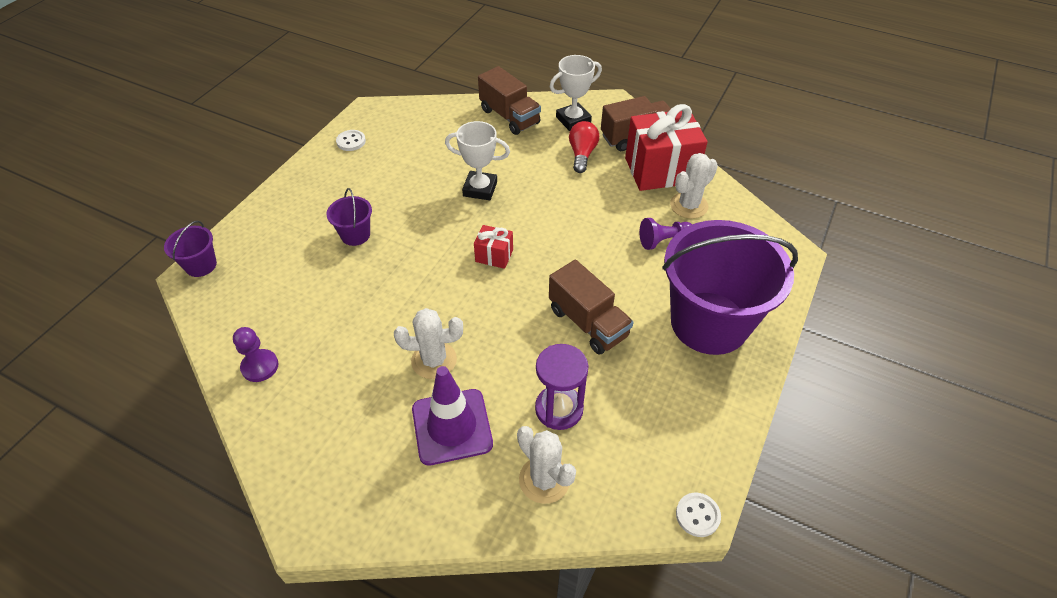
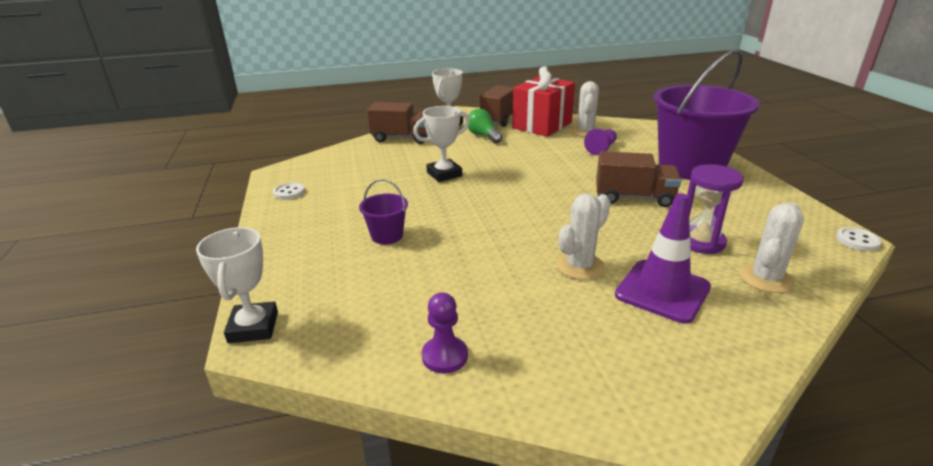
camera: 40 degrees left, 20 degrees down
(201, 265) = (253, 327): purple bucket -> white trophy
(494, 256) = (516, 198): red gift -> none
(544, 479) = (765, 278): white cactus -> white cactus turned 60 degrees counterclockwise
(582, 154) = (483, 136): red light bulb -> green light bulb

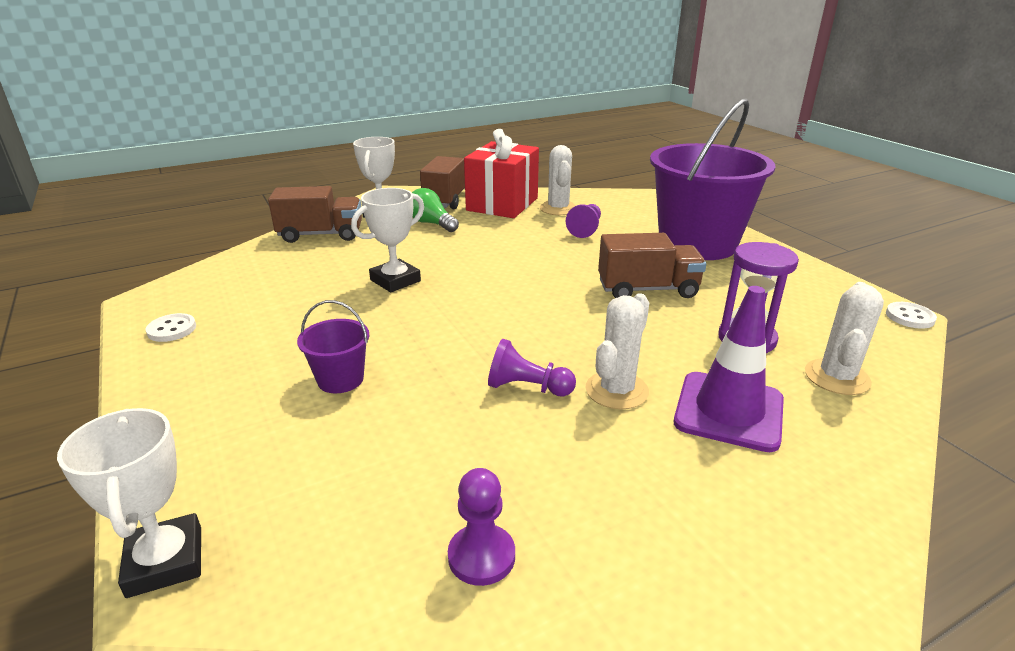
camera: 15 degrees left, 0 degrees up
(514, 256) = (527, 388): none -> purple pawn

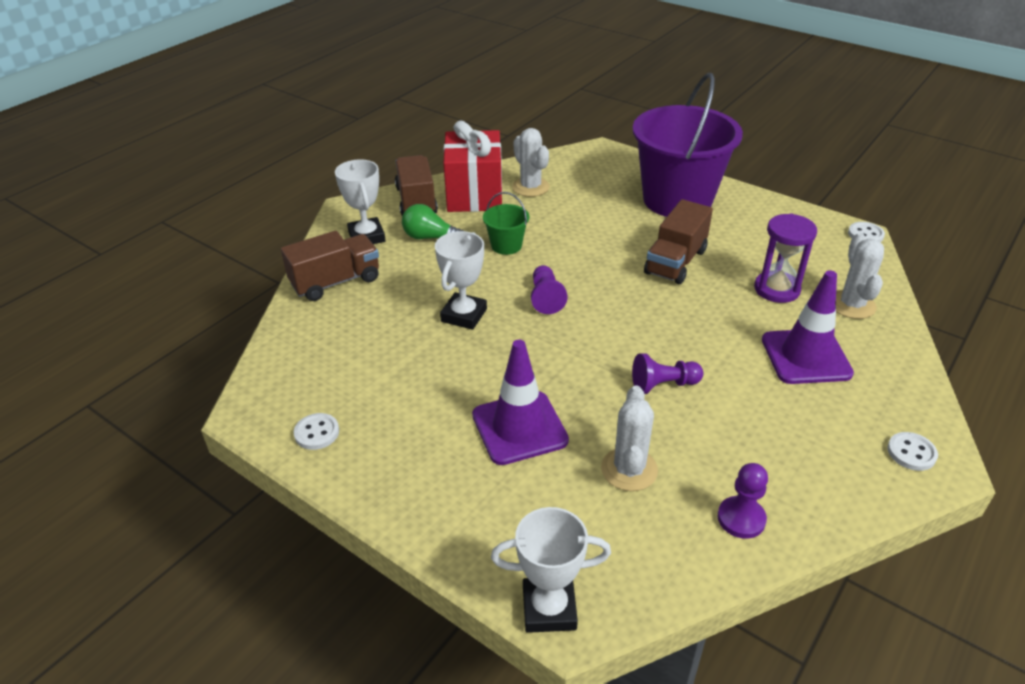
camera: 25 degrees left, 10 degrees up
(165, 561) = (549, 609): white trophy -> white trophy turned 45 degrees counterclockwise
(340, 379) = (519, 428): purple bucket -> purple traffic cone
(491, 242) = (506, 245): none -> green bucket
(585, 229) = (575, 207): purple pawn -> purple pawn (546, 298)
(616, 390) = (724, 365): white cactus -> white cactus (629, 469)
(647, 289) = (675, 262): brown truck -> brown truck turned 150 degrees clockwise
(799, 569) = (911, 453): none -> white button

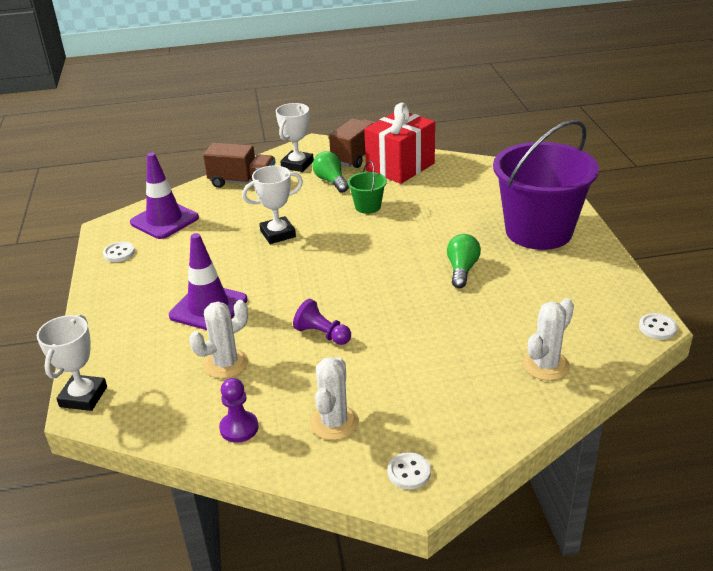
camera: 45 degrees right, 5 degrees down
(530, 187) = (445, 177): white cactus -> white cactus (334, 423)
(546, 298) = (339, 248): purple pawn -> none
(549, 609) = (83, 397): white trophy -> white trophy turned 60 degrees clockwise
(675, 262) = (462, 270): brown truck -> green light bulb
(776, 289) = (505, 324): purple hourglass -> none
(806, 357) = (445, 375): purple traffic cone -> purple traffic cone (164, 220)

